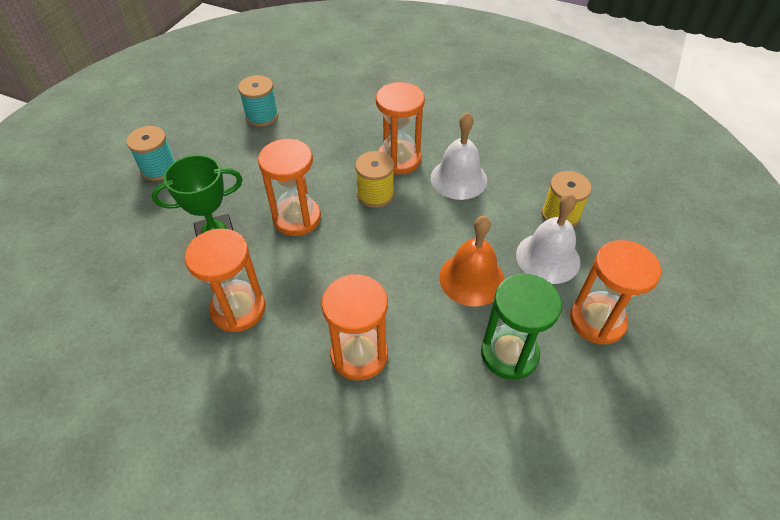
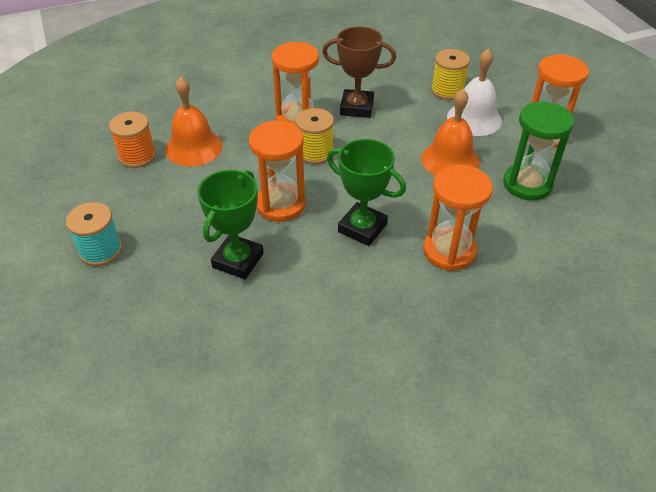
camera: 45 degrees left, 5 degrees down
(238, 309) = (329, 289): orange hourglass -> none
(262, 116) = (137, 156): turquoise spool -> orange spool
(302, 133) = (194, 147): none -> orange bell
(324, 281) = (362, 228): none -> green trophy
(458, 179) = (357, 107): white bell -> brown trophy

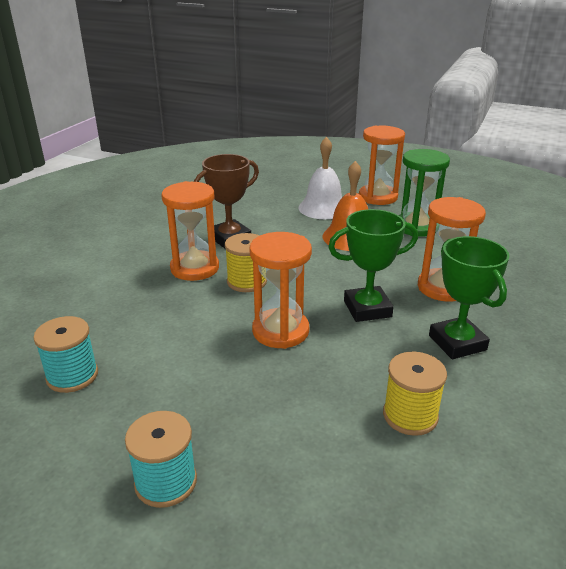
camera: 45 degrees left, 15 degrees down
(137, 156) = (72, 376): orange spool -> turquoise spool
(194, 147) = (126, 336): orange bell -> none
(238, 260) = (316, 393): green trophy -> green trophy (457, 343)
(447, 90) = (278, 200): yellow spool -> yellow spool (410, 415)

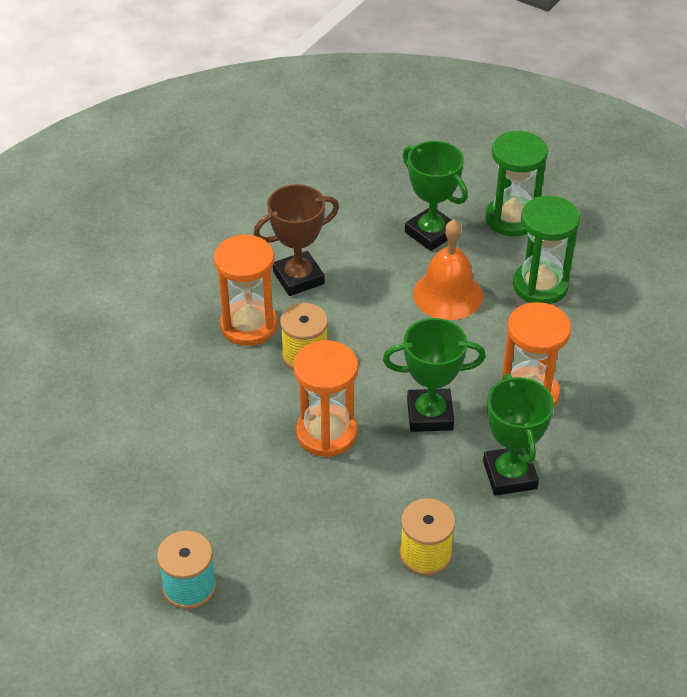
camera: 10 degrees right, 15 degrees up
(72, 376) = (110, 461): turquoise spool -> none
(323, 208) = (431, 233): white bell -> green trophy
(378, 197) = (511, 219): orange hourglass -> green hourglass

